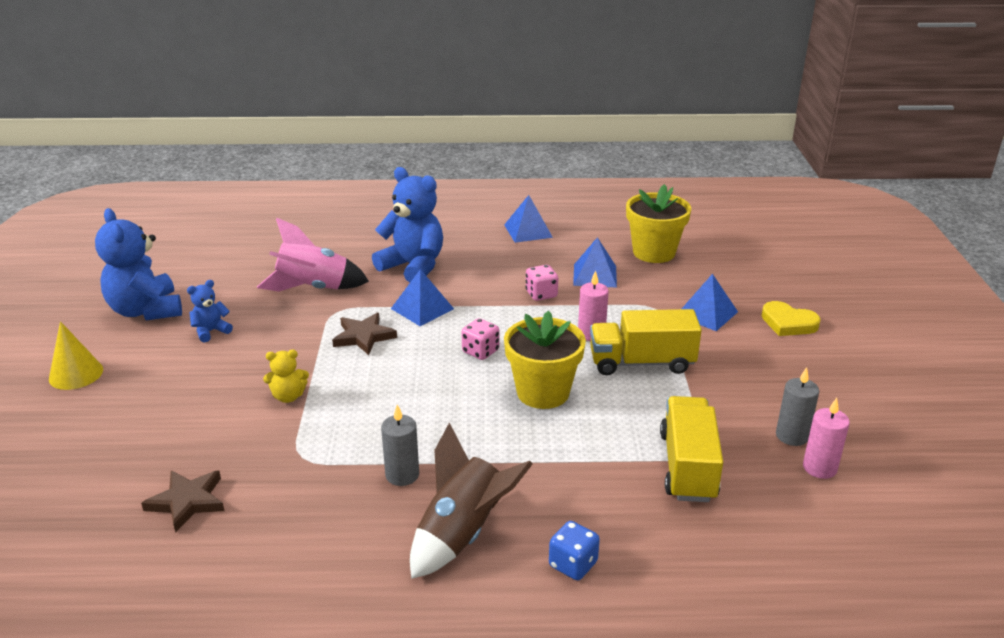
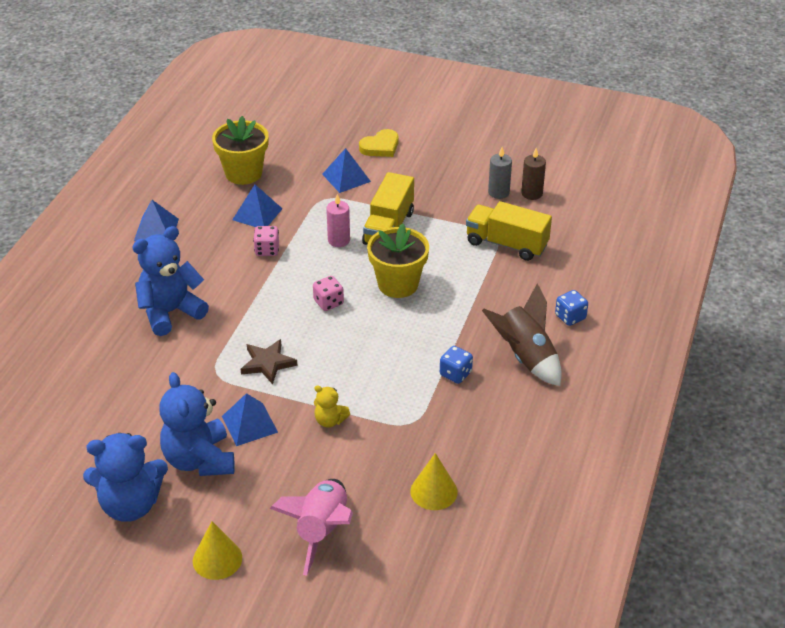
camera: 70 degrees left, 10 degrees up
(187, 501) = (434, 491): brown star -> yellow cone
(211, 331) = (199, 460): blue teddy bear -> blue teddy bear, size x2.05
(288, 396) = (330, 420): yellow teddy bear -> yellow teddy bear turned 105 degrees clockwise
(313, 288) = (166, 383): pink rocket -> pink rocket (322, 531)
(402, 475) = (455, 374): grey candle -> blue dice
(422, 308) = (245, 321): blue pyramid -> blue pyramid (249, 424)
(819, 468) = (532, 193): pink candle -> brown candle

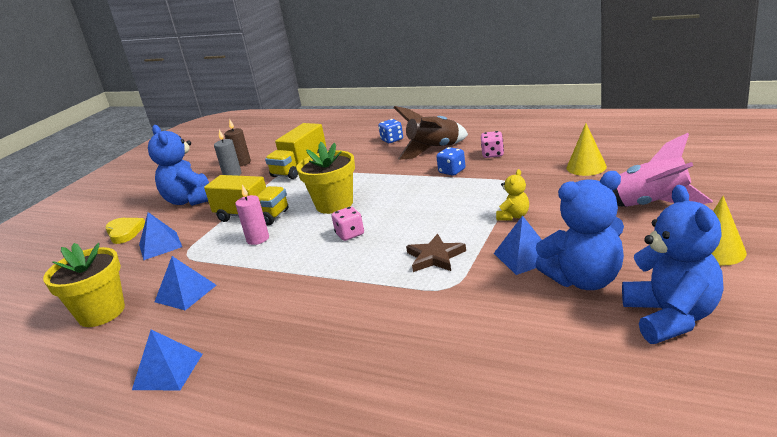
camera: 80 degrees left, 15 degrees down
(170, 312) = (339, 335): blue teddy bear -> blue teddy bear (190, 200)
(267, 250) = (253, 279): pink dice -> pink dice (493, 154)

